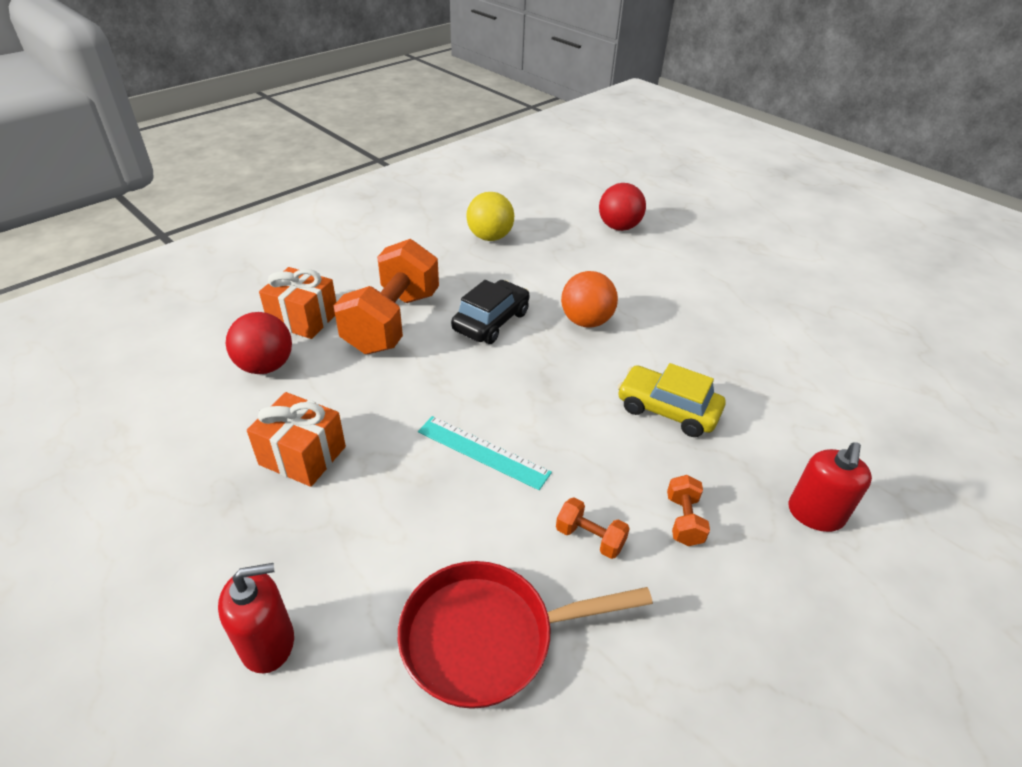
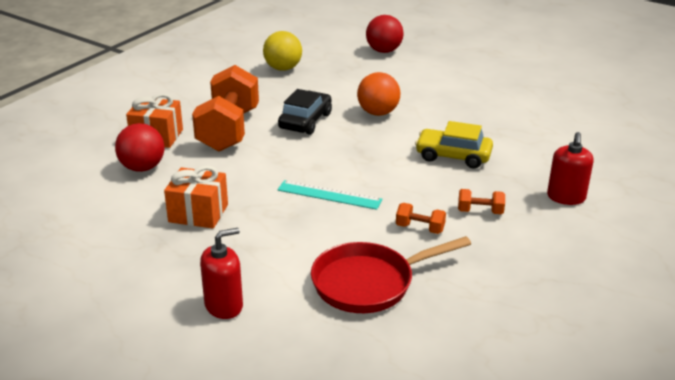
camera: 10 degrees left, 10 degrees down
(683, 520) = (480, 211): orange dumbbell -> orange dumbbell turned 75 degrees counterclockwise

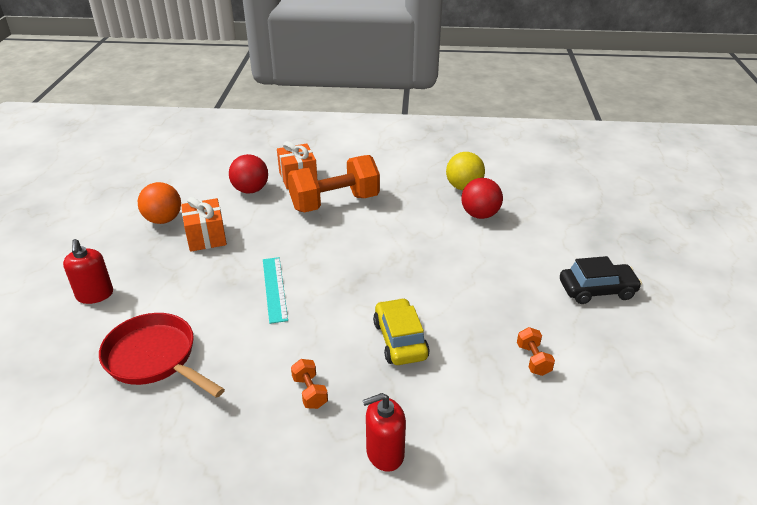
camera: 60 degrees right, 5 degrees up
(224, 306) = (95, 295): red soap dispenser -> red soap dispenser turned 45 degrees clockwise
(305, 121) = (384, 232): black car -> black car (597, 290)
(378, 113) = (438, 265): orange ball -> orange ball (163, 220)
(383, 51) = (566, 225): red ball -> red ball (480, 215)
(420, 228) = (255, 360): orange dumbbell -> orange dumbbell (533, 360)

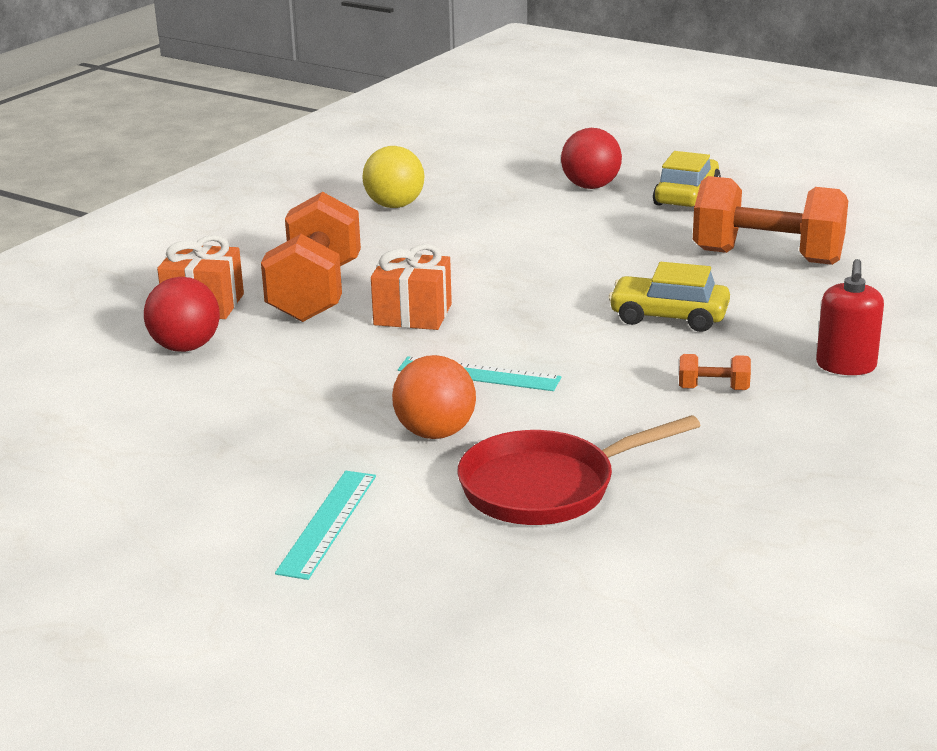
camera: 60 degrees left, 10 degrees down
(95, 295) = (327, 523): red soap dispenser -> turquoise ruler
(163, 220) = (173, 435): orange ball -> orange ball (435, 433)
(206, 237) = (278, 405): orange gift -> orange gift (412, 314)
(480, 215) = (470, 213): red ball -> red ball (590, 186)
(533, 360) = (767, 257): orange dumbbell -> orange dumbbell, size x2.43
(597, 290) = (686, 196): black car -> yellow car

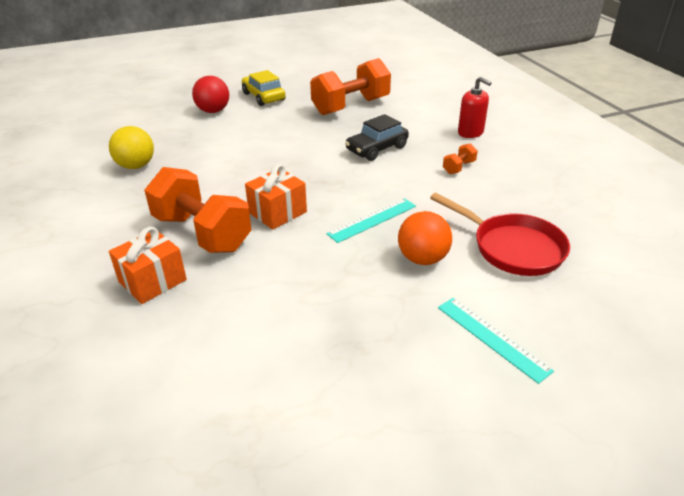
camera: 55 degrees left, 10 degrees up
(185, 347) = (202, 311): red ball -> none
(546, 487) = (512, 248): red pan -> red pan turned 60 degrees counterclockwise
(669, 316) = (377, 149): yellow car -> black car

